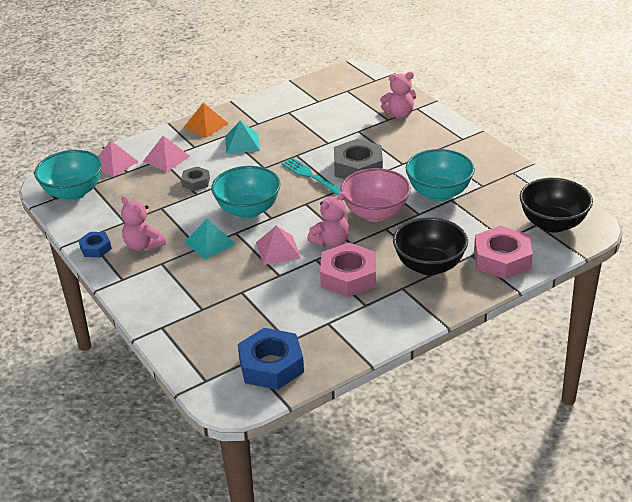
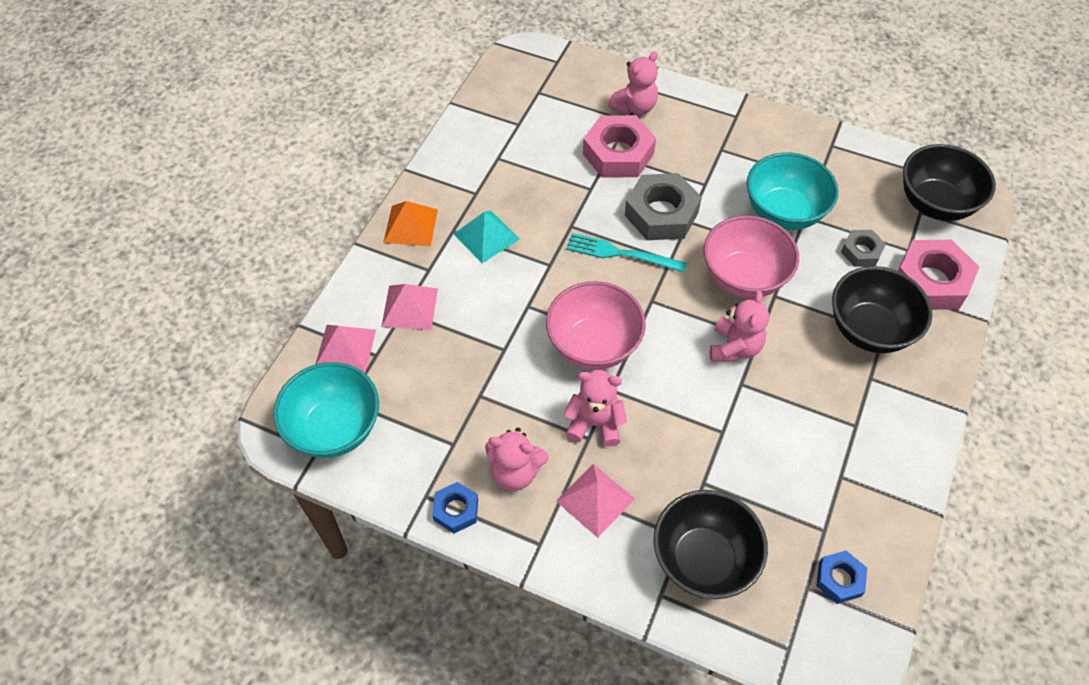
camera: 35 degrees left, 20 degrees up
(196, 182) = (486, 330): grey nut -> grey nut (861, 252)
(202, 323) = (703, 560): none -> black bowl
(210, 243) = (595, 423): turquoise pyramid -> pink teddy bear
(248, 210) = (593, 345): turquoise bowl -> pink bowl
(271, 365) = (839, 579): blue nut -> blue nut, size x0.54
(278, 250) = (686, 392): pink pyramid -> pink pyramid (595, 500)
(348, 277) = (801, 392): pink nut -> pink nut (618, 153)

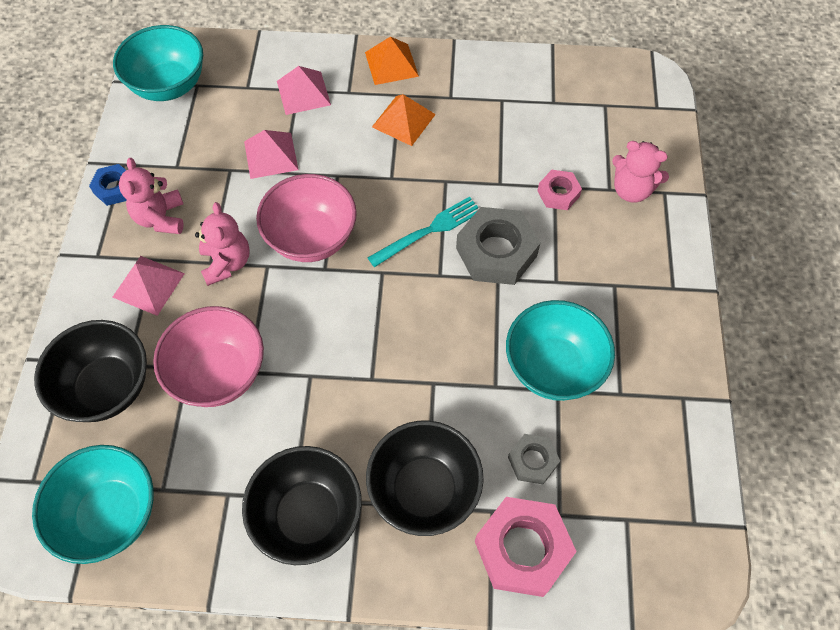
camera: 70 degrees right, 5 degrees up
(345, 348) = (247, 66): pink pyramid -> pink pyramid (271, 155)
(486, 236) = (403, 120): turquoise pyramid -> orange pyramid
(618, 153) = (558, 193): pink nut -> pink nut, size x0.54
(621, 253) = (429, 231): turquoise fork -> turquoise fork turned 60 degrees clockwise
(734, 347) = (352, 359): pink teddy bear -> none
(744, 277) = (445, 347): pink bowl -> pink bowl (219, 373)
(839, 579) = (111, 514): blue nut -> turquoise bowl
(935, 204) = (648, 535): black bowl -> black bowl (308, 515)

